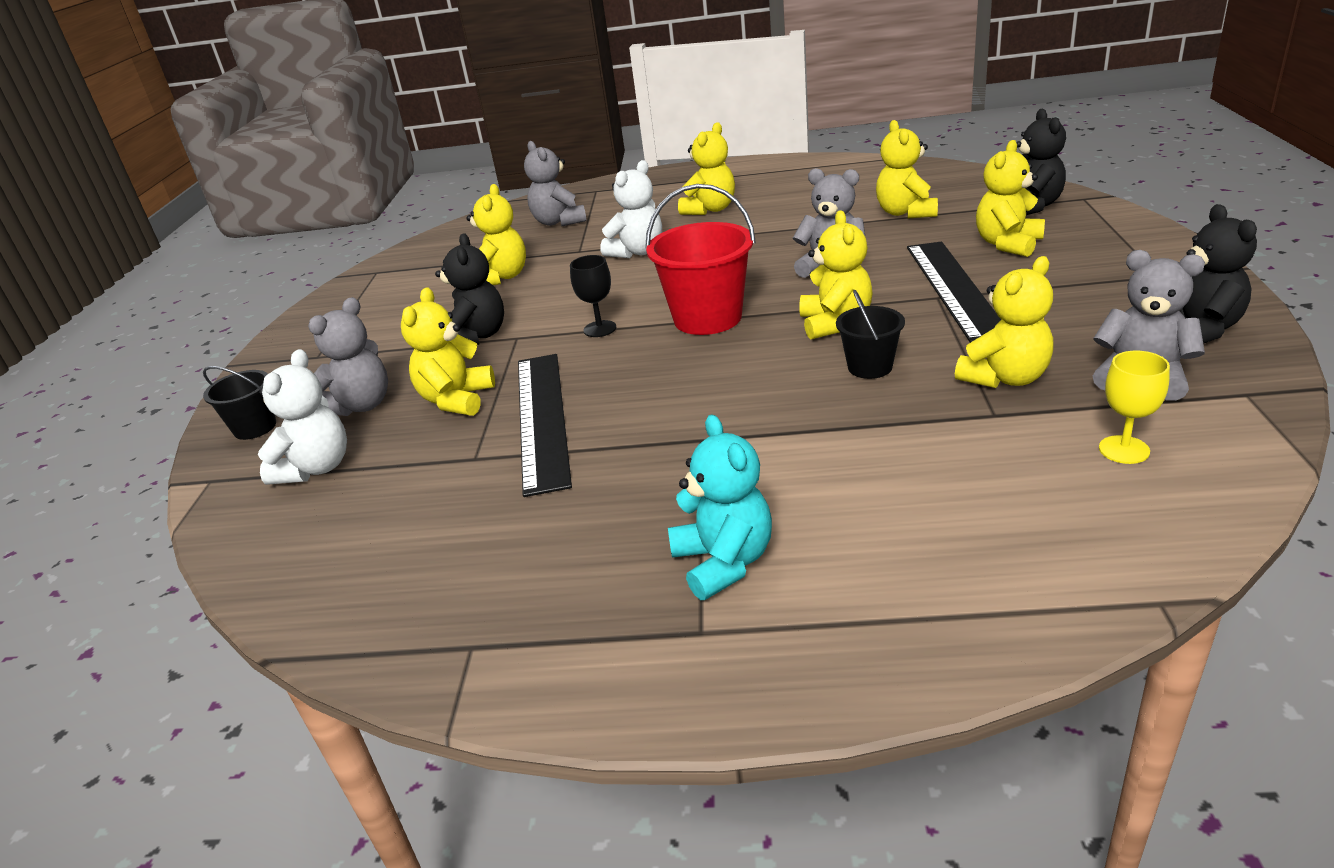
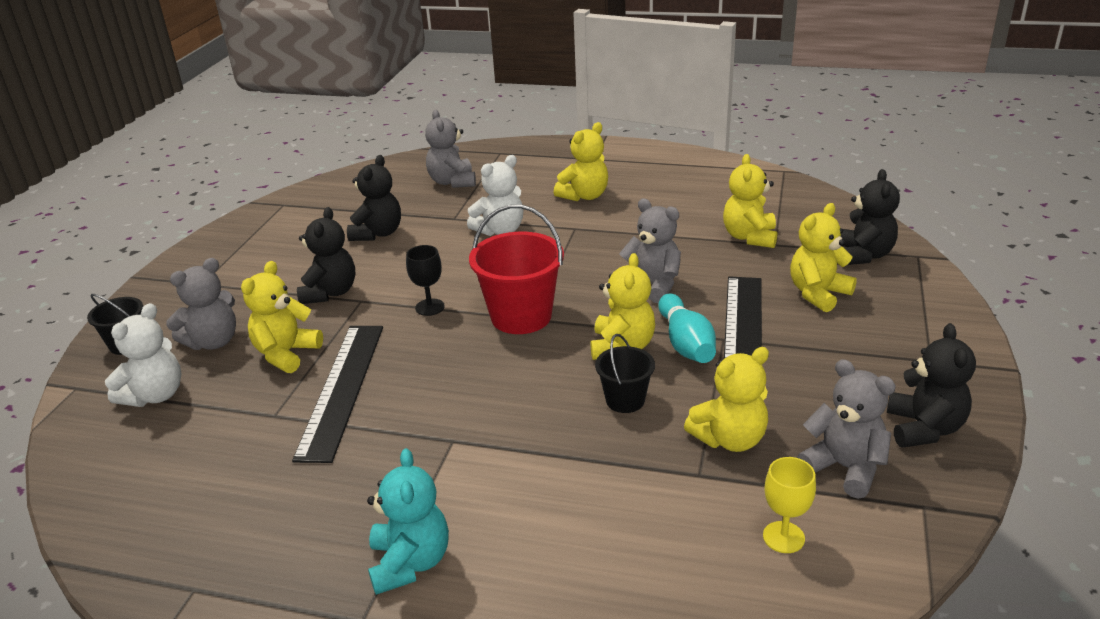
camera: 10 degrees right, 0 degrees up
(501, 277) = (378, 233): yellow teddy bear -> black teddy bear
(901, 308) = (686, 343): none -> turquoise bowling pin

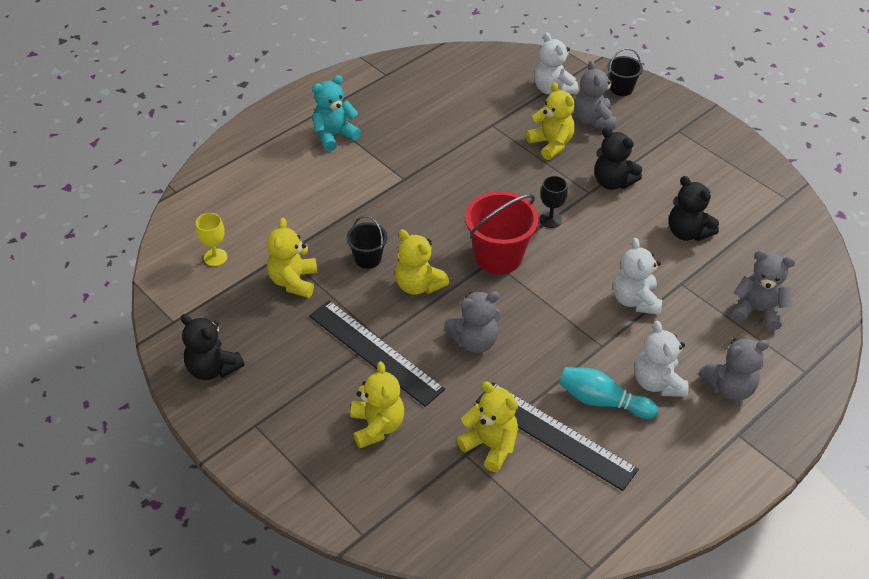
camera: 120 degrees right, 15 degrees up
(341, 389) = (492, 155): black ruler -> black ruler (555, 435)
(410, 563) = (334, 135): turquoise teddy bear -> turquoise teddy bear turned 120 degrees clockwise
(584, 196) = (657, 383): yellow teddy bear -> white teddy bear
(686, 343) = (392, 317): turquoise bowling pin -> turquoise bowling pin (602, 401)
(844, 467) = (226, 311): grey teddy bear -> grey teddy bear (729, 388)
(863, 255) = (397, 498): black teddy bear -> none

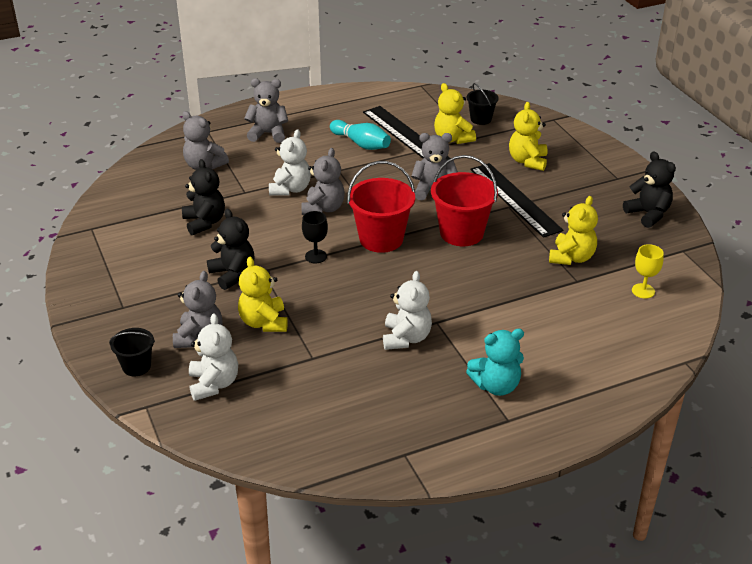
camera: 160 degrees left, 10 degrees down
(368, 258) = (499, 261): black bucket -> black bucket (481, 119)
(418, 285) = (461, 233): yellow teddy bear -> red bucket
(581, 281) = (323, 208): none -> grey teddy bear
(657, 383) = (315, 145): white teddy bear -> white teddy bear (406, 338)

